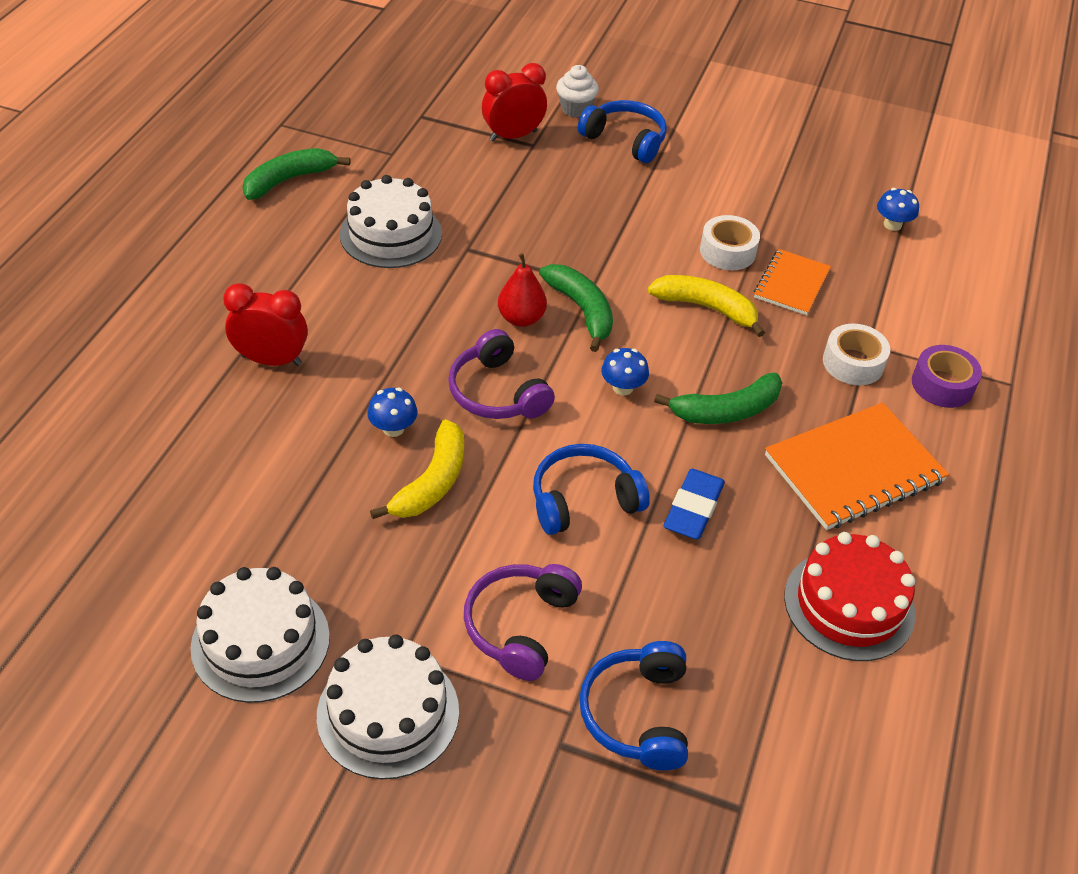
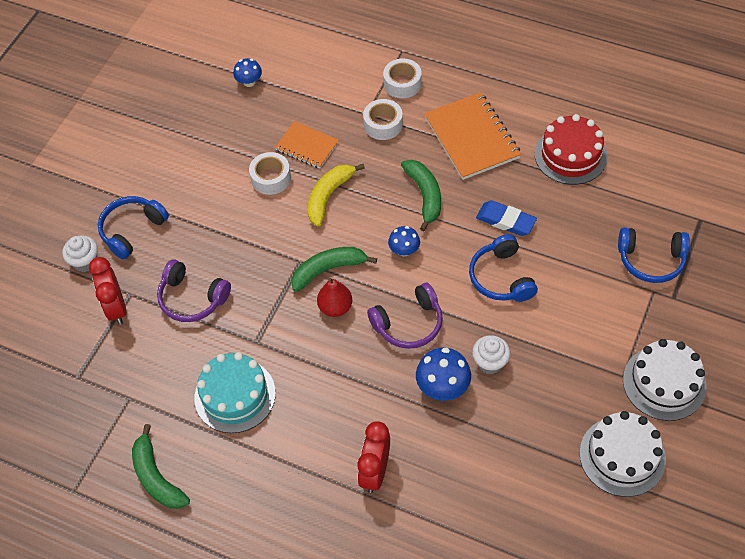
camera: 80 degrees left, 10 degrees up
(391, 234) = (235, 395): white cake -> turquoise cake
(393, 428) = (443, 387): blue mushroom -> blue mushroom, size x1.60
(432, 482) = (490, 362): yellow banana -> white cupcake
(520, 626) = (598, 314): purple headphones -> purple headphones (192, 298)
(942, 385) = (402, 83): purple tape -> white tape

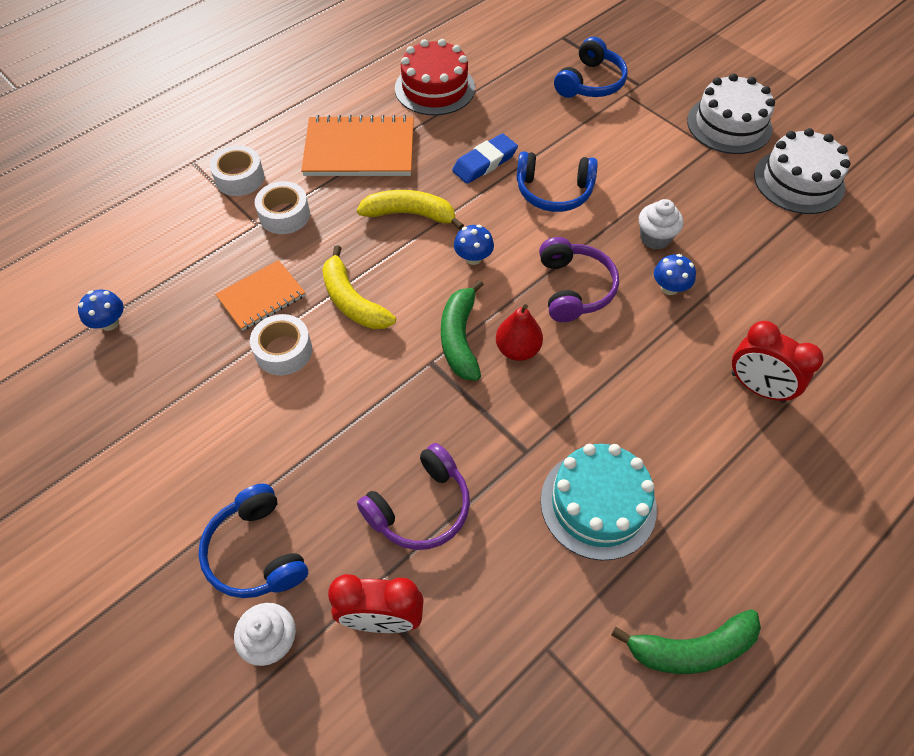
camera: 70 degrees left, 0 degrees up
(424, 196) = (410, 214): green banana -> yellow banana
(443, 387) = (669, 288): blue mushroom -> blue mushroom, size x0.62

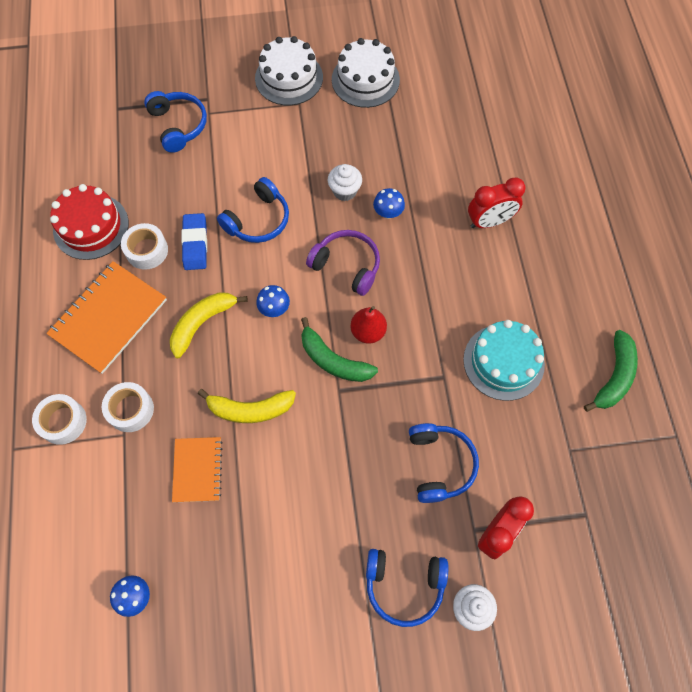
camera: 55 degrees left, 10 degrees up
(283, 351) = (258, 481): white tape -> white tape (147, 250)
(420, 507) = (439, 464): purple headphones -> blue headphones

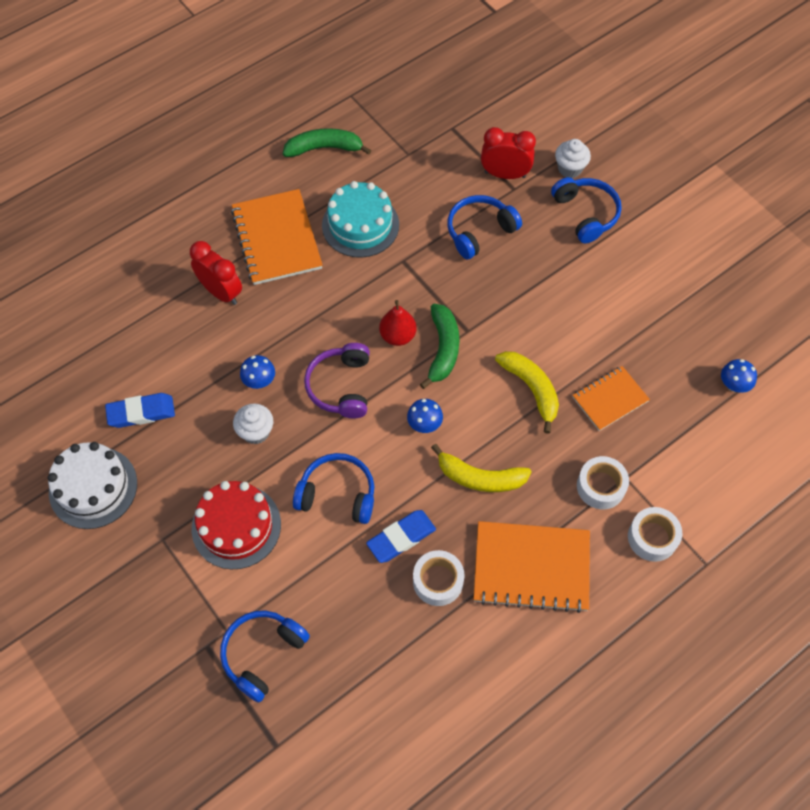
camera: 120 degrees left, 5 degrees down
(91, 226) = (446, 660): red cake -> red cake (236, 526)
(289, 78) = (129, 571): white cake -> none
(408, 128) = (141, 412): none -> blue eraser
(524, 287) = (277, 239): none -> orange notebook

